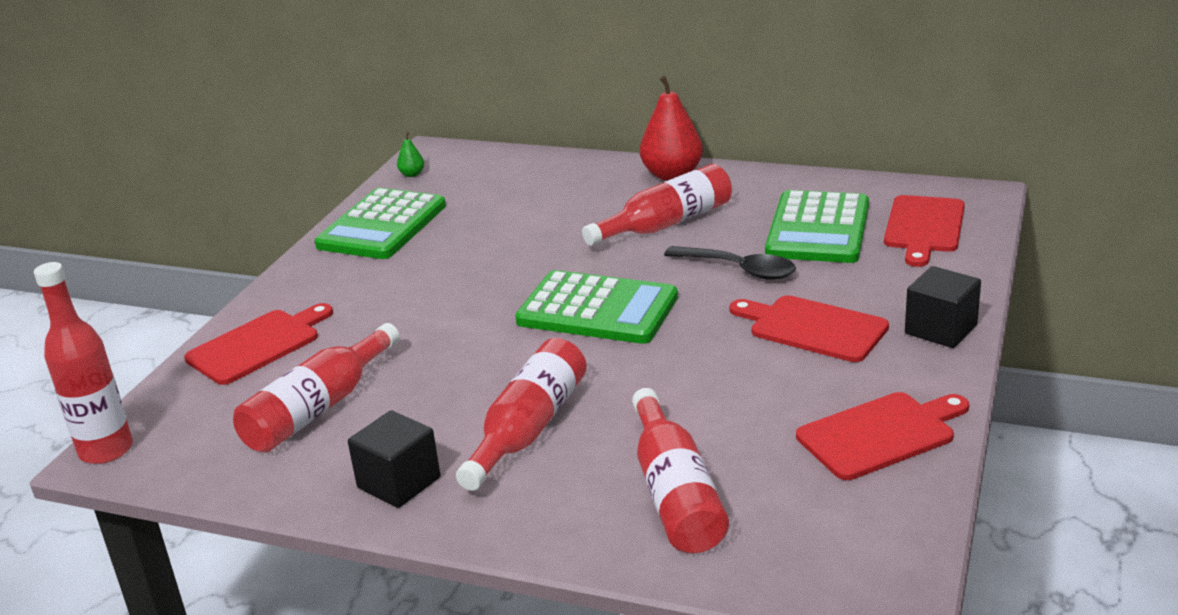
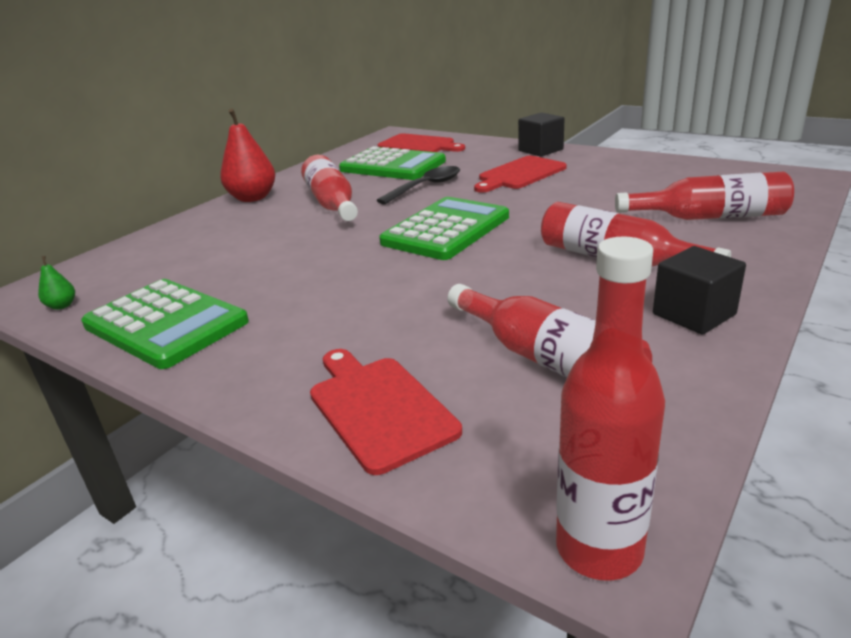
camera: 75 degrees left, 0 degrees up
(880, 434) = (648, 168): red cutting board -> none

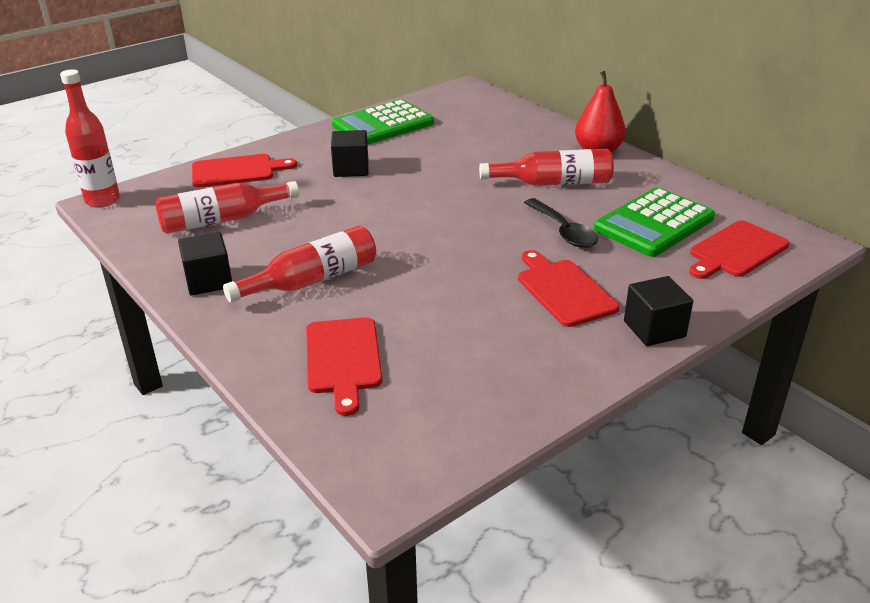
camera: 105 degrees right, 5 degrees up
(62, 306) = (437, 98): green pear -> none
(334, 308) = (351, 169): none -> black cube
(446, 230) = (441, 223): green calculator -> none
(709, 217) = (343, 359): red bottle -> red cutting board

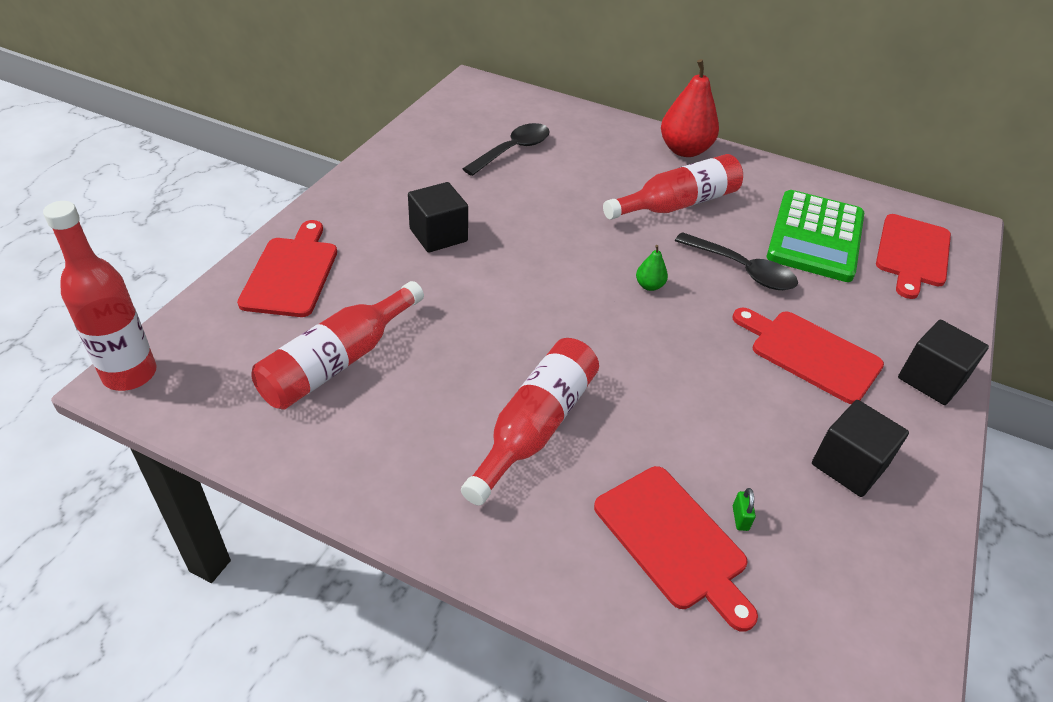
camera: 30 degrees left, 10 degrees up
(208, 281) = (404, 472): black cube -> black cube (849, 465)
(237, 171) = (292, 273): red cutting board -> red cutting board turned 45 degrees counterclockwise
(383, 124) = (421, 157): green calculator -> none
(403, 361) = (740, 518): none -> green padlock
(455, 130) = (513, 150): none -> black spoon
(476, 225) = (649, 286): none -> green pear

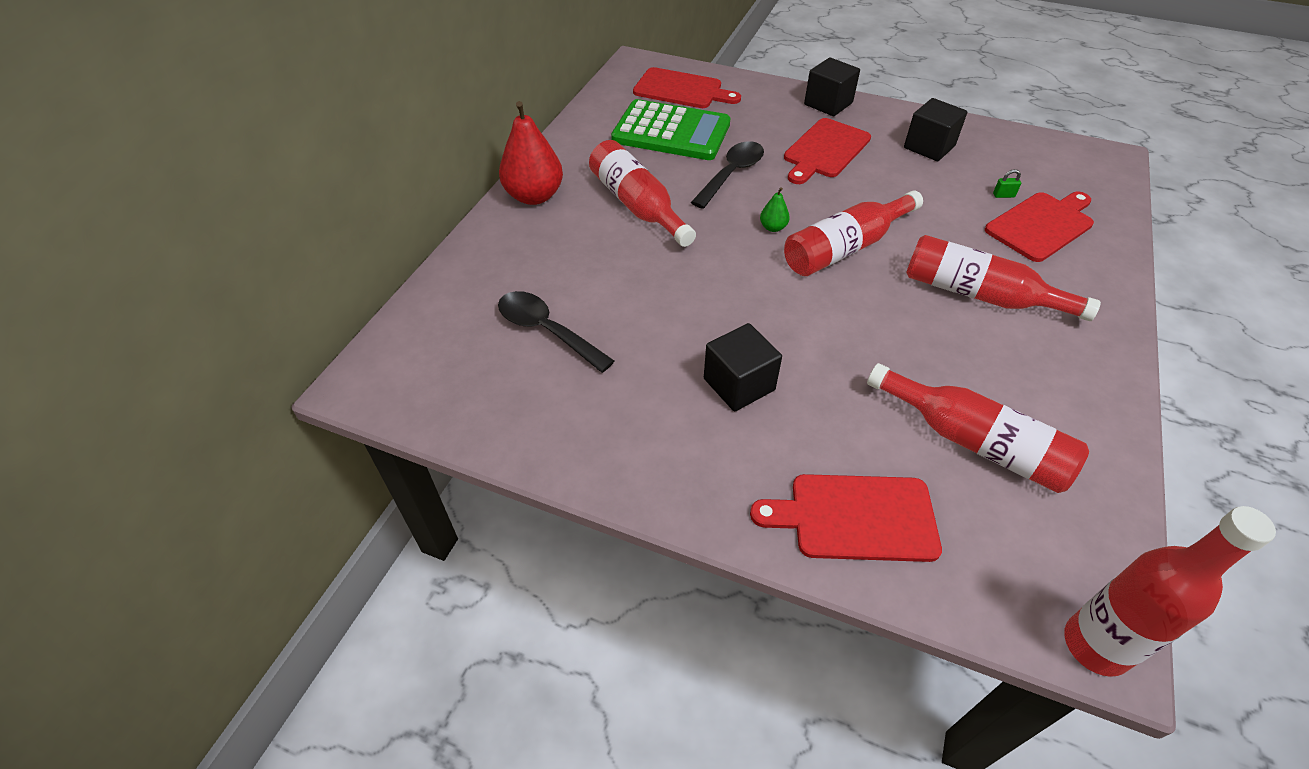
camera: 90 degrees left, 5 degrees up
(617, 333) = (845, 248): none -> red bottle

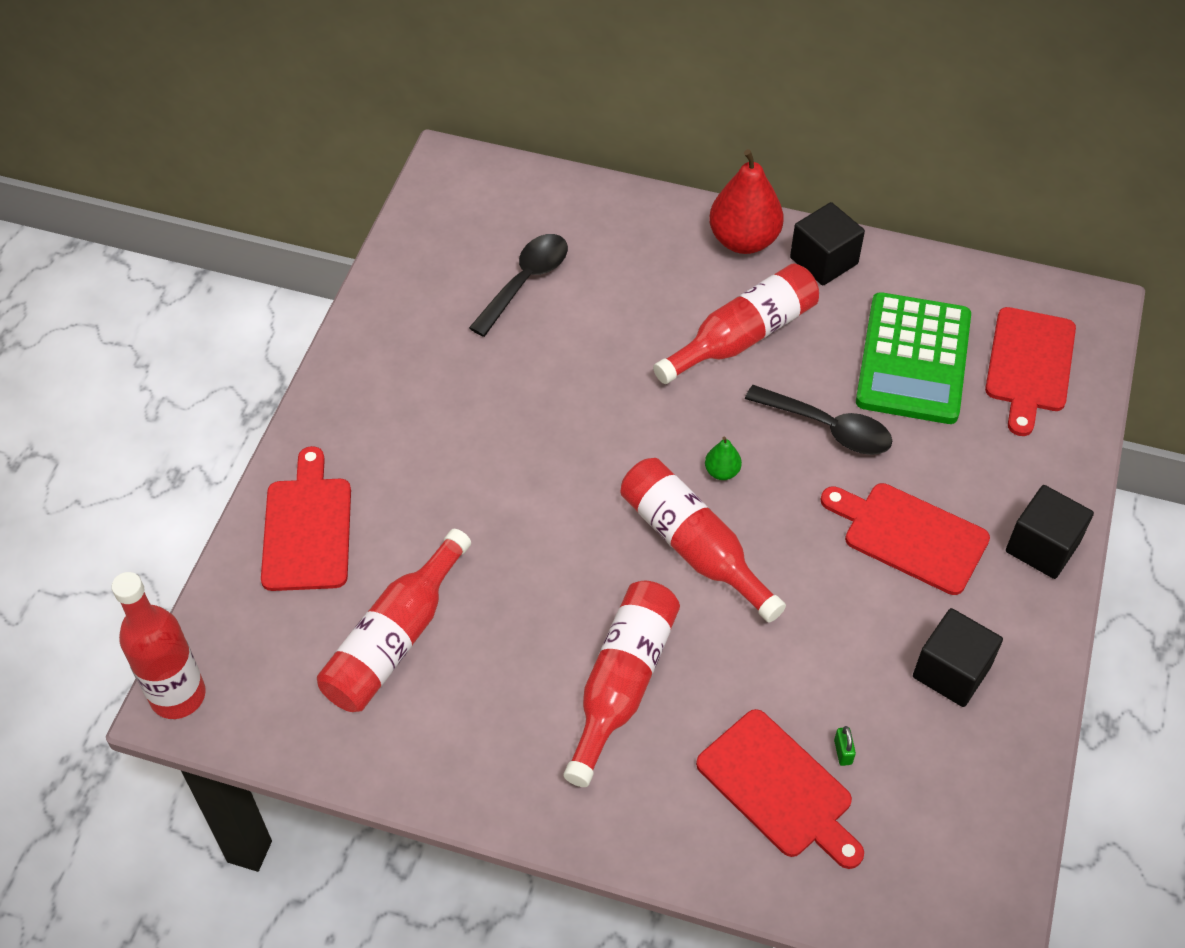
camera: 85 degrees right, 5 degrees up
(739, 384) = (463, 440): black cube -> black cube (824, 261)

